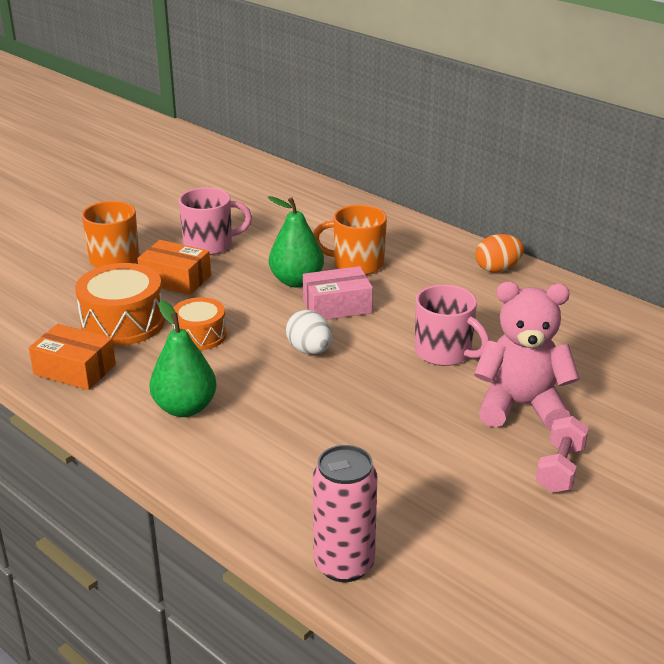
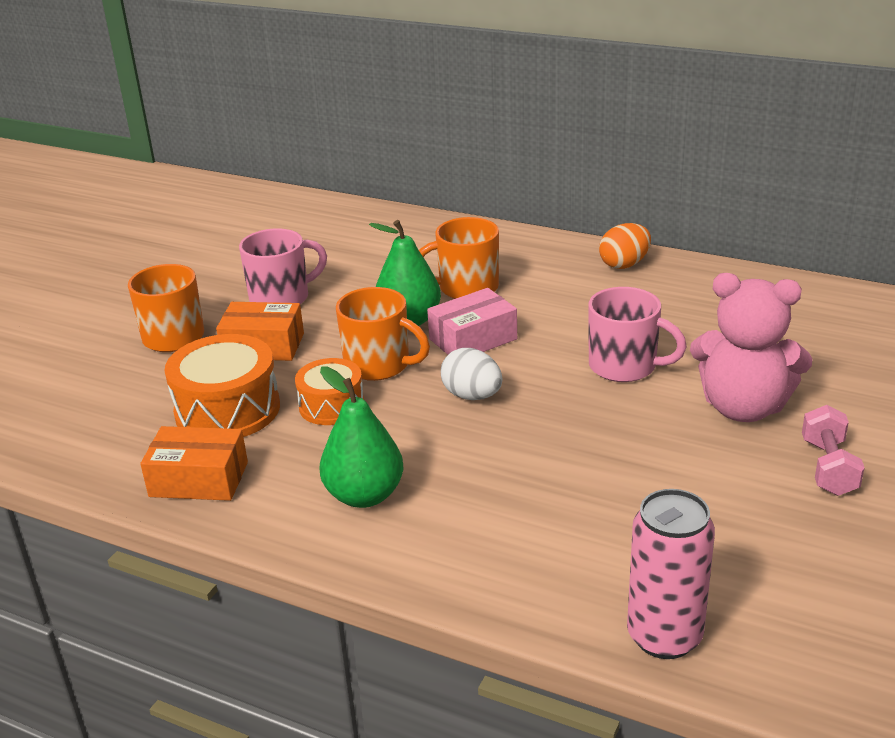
camera: 15 degrees left, 0 degrees up
(253, 312) = (379, 365): none -> orange mug
(520, 406) = (743, 408): pink teddy bear -> pink teddy bear turned 150 degrees counterclockwise

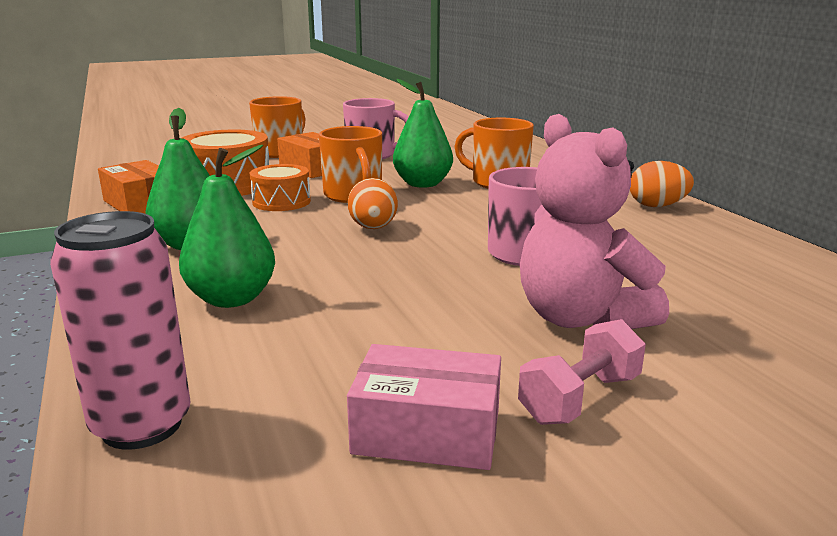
camera: 40 degrees right, 10 degrees down
(472, 396) = (373, 228): white egg -> orange egg
(473, 339) = (442, 204): pink box -> pink box (427, 432)
(515, 523) = (232, 299): none -> green pear

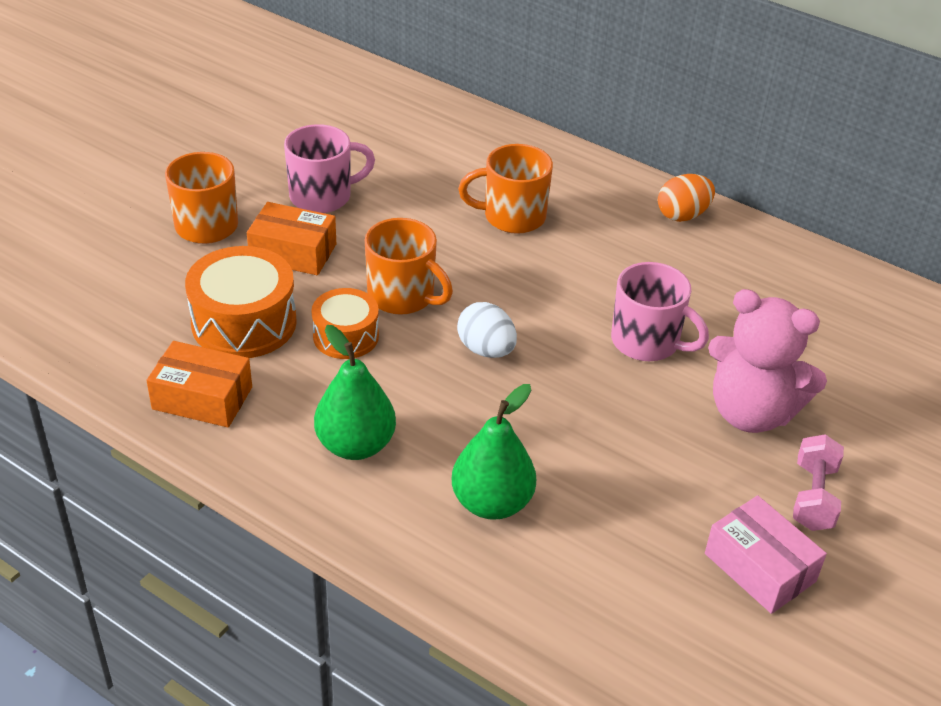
camera: 35 degrees left, 20 degrees up
(142, 425) = (598, 649): pink can -> none
(373, 228) = (486, 350): orange egg -> white egg
(422, 184) = (445, 247): green pear -> none
(427, 432) = (759, 567): pink box -> pink box turned 75 degrees clockwise

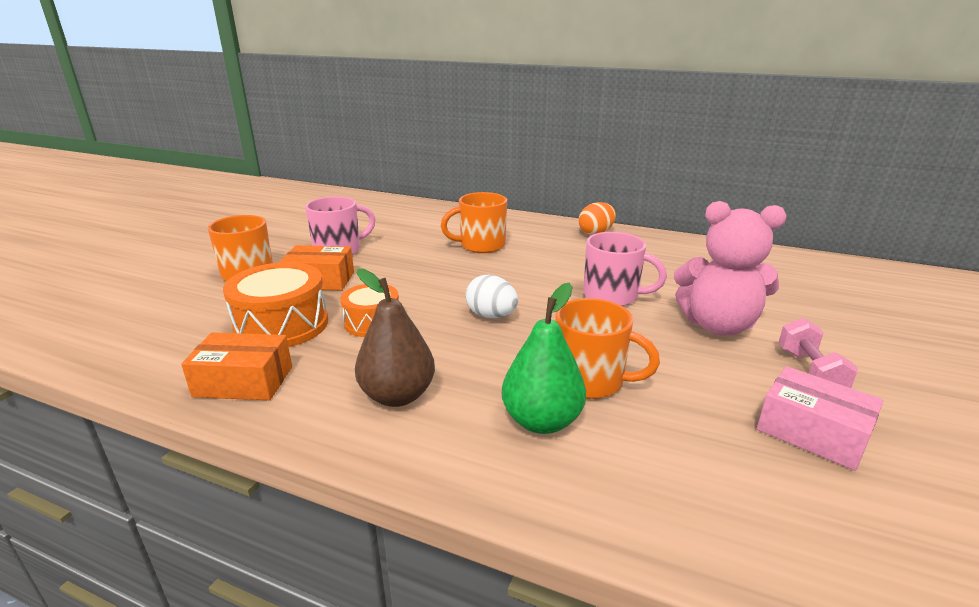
camera: 10 degrees left, 15 degrees down
(355, 445) = (397, 395): green pear -> brown pear
(403, 296) = (413, 294): orange mug -> orange mug (590, 380)

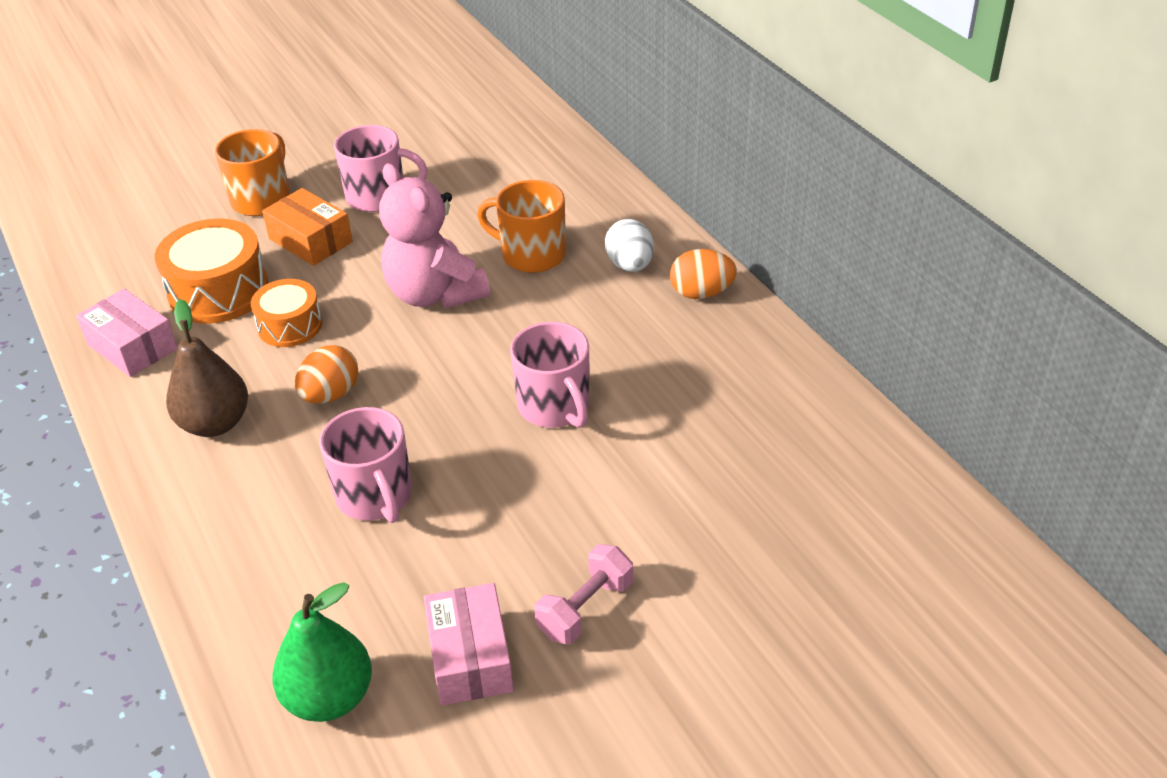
camera: 40 degrees right, 15 degrees up
(243, 381) = (132, 346): orange box -> pink box
(464, 344) = (331, 395): none -> orange egg
(491, 316) = (399, 372): white egg -> white egg (630, 265)
(542, 421) = (282, 511): green pear -> green pear (329, 698)
(590, 380) = (375, 496): orange mug -> pink mug
(717, 325) = (597, 506): pink teddy bear -> pink teddy bear (434, 294)

